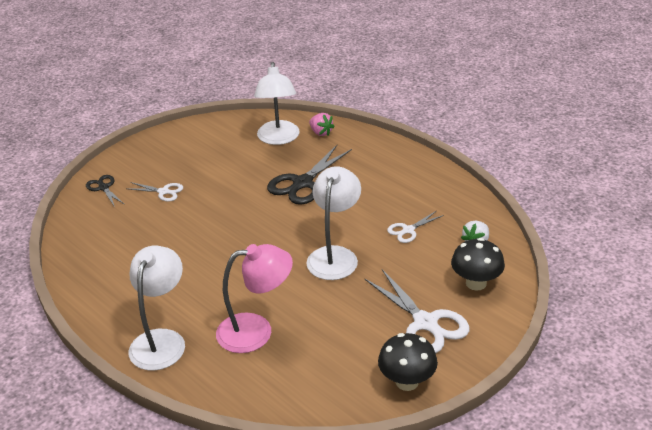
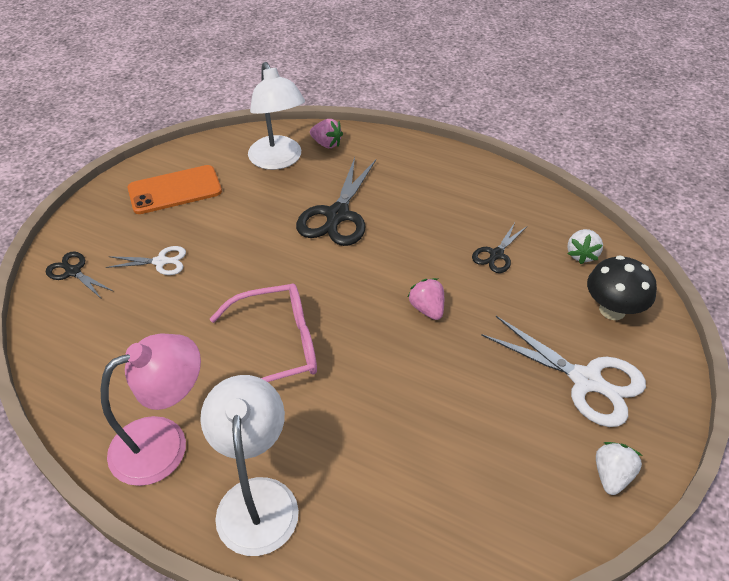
camera: 20 degrees left, 10 degrees up
(194, 147) = (175, 190): none -> orange phone
(217, 258) = (278, 346): none -> pink glasses
(256, 331) = (382, 448): pink lamp -> pink lamp (164, 443)
(335, 255) = (427, 309): white lamp -> pink strawberry
(407, 382) = (611, 475): black mushroom -> white strawberry
(408, 230) = (496, 254): white scissors -> black scissors

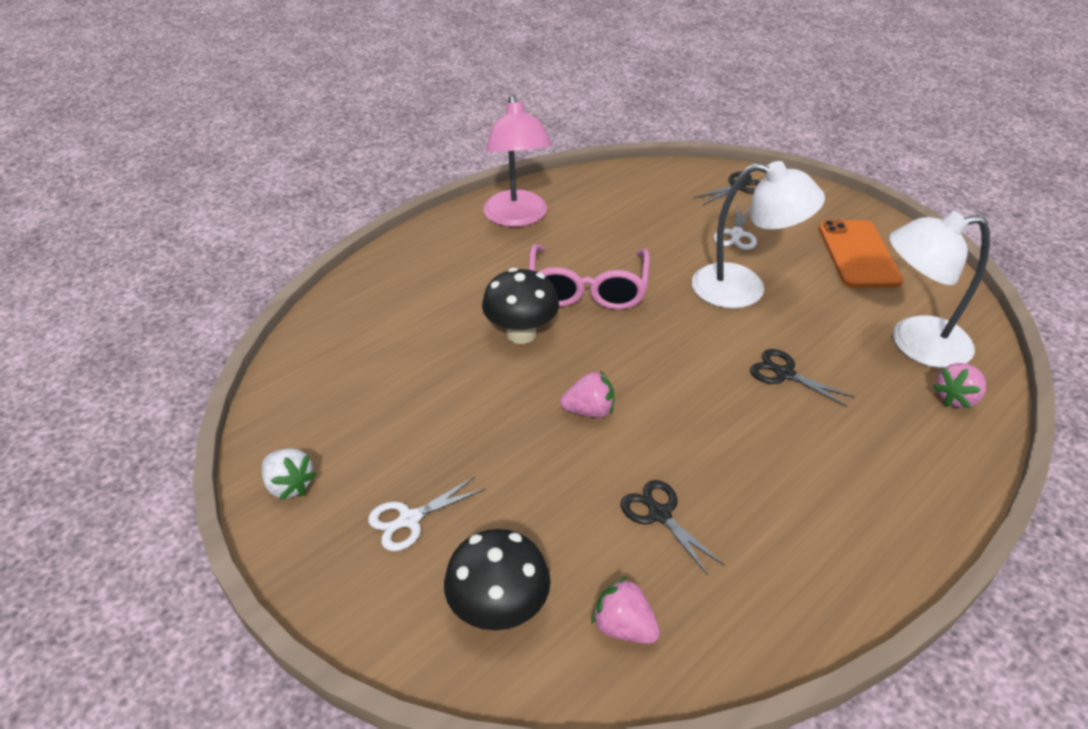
camera: 110 degrees right, 5 degrees down
(257, 498) = (437, 254): white lamp -> white lamp (744, 289)
(337, 215) = (785, 374): black scissors -> black scissors, size x0.54
(359, 377) = (521, 334): none -> black mushroom
(581, 254) = (624, 627): white strawberry -> pink strawberry
(585, 380) = (409, 519): white scissors -> white scissors, size x0.54

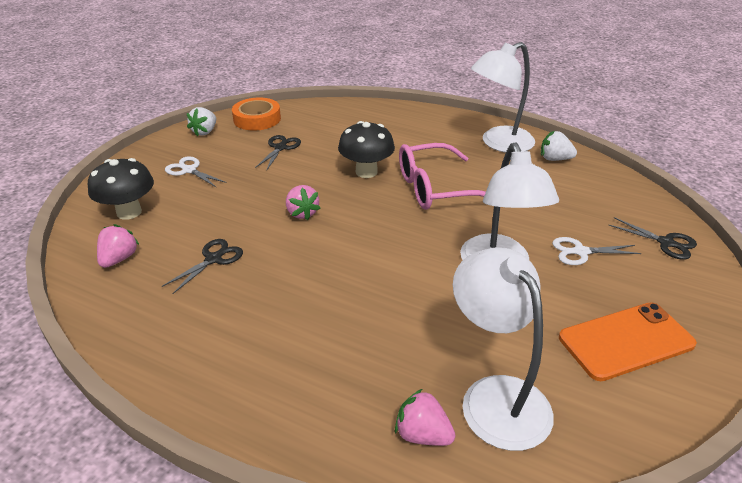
camera: 70 degrees right, 5 degrees down
(293, 414) = (257, 119): none -> orange tape
(517, 217) = (499, 143): pink lamp -> white lamp
(572, 194) = (554, 159): none -> white strawberry
(785, 374) = (393, 304): black scissors -> black scissors (280, 148)

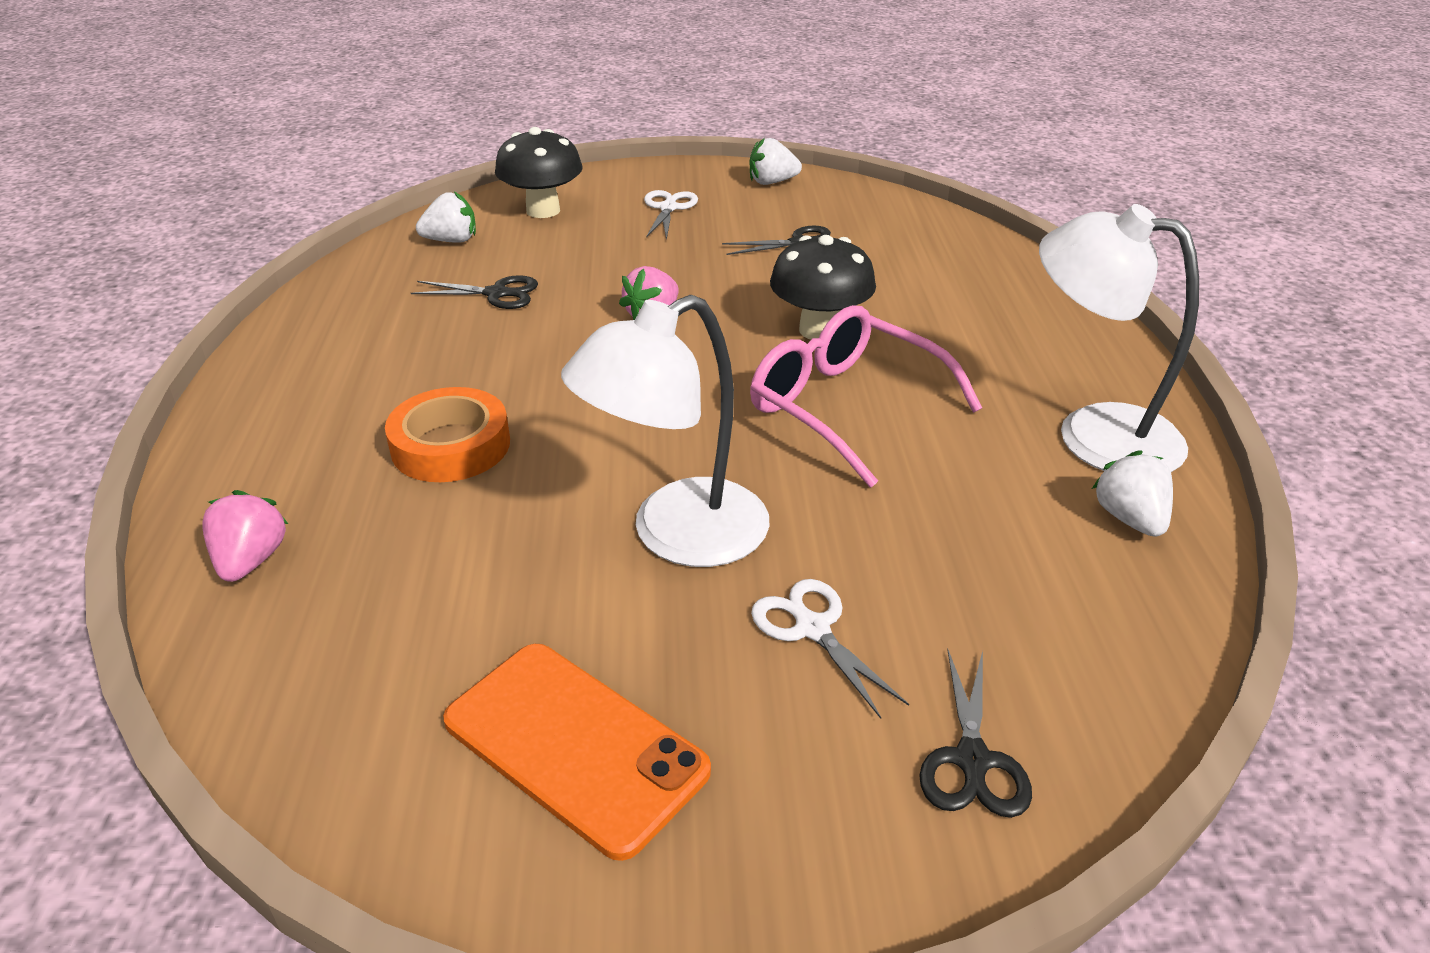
camera: 60 degrees right, 0 degrees up
(119, 259) = (451, 241): pink strawberry -> white strawberry
(257, 119) = (854, 201): orange tape -> orange tape (451, 445)
(496, 396) = (354, 611): white lamp -> none

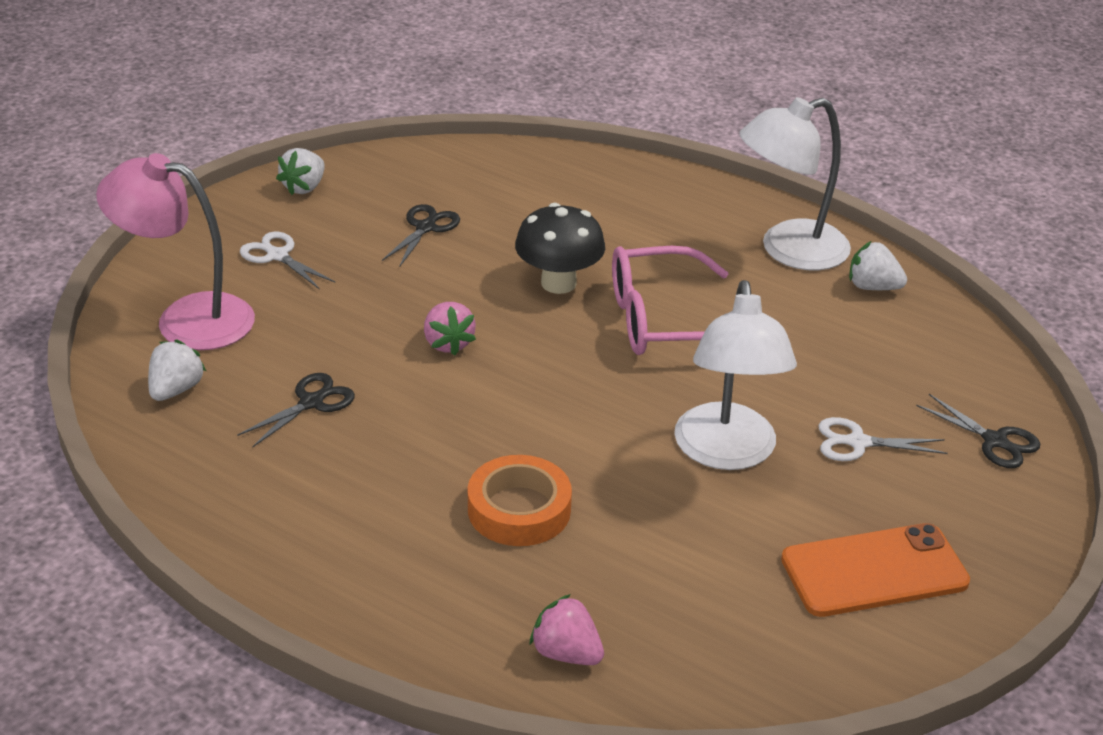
camera: 55 degrees left, 0 degrees up
(543, 210) = (186, 318): black mushroom -> pink lamp

